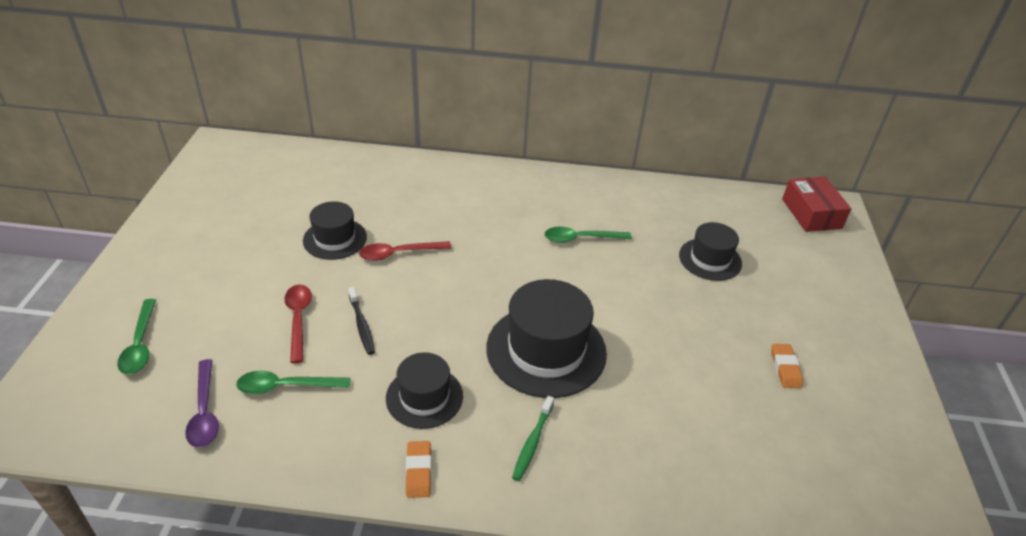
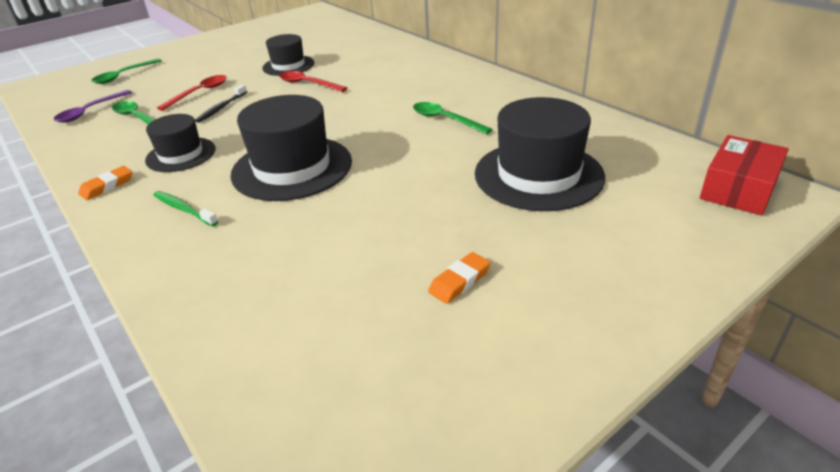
camera: 50 degrees right, 5 degrees down
(532, 442) = (184, 209): green toothbrush -> green toothbrush turned 60 degrees clockwise
(710, 259) = (538, 175): black hat -> black hat, size x1.68

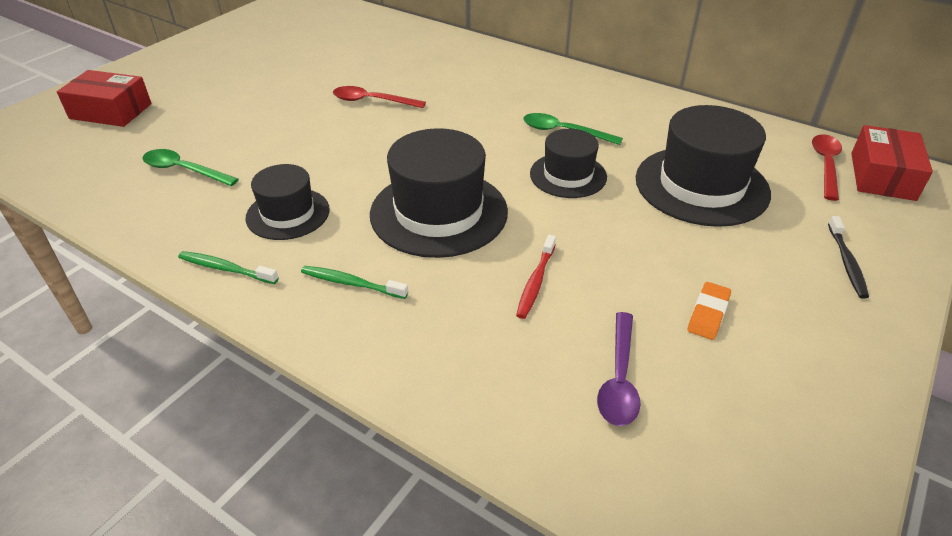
camera: 20 degrees left, 5 degrees up
(90, 111) = (108, 169): purple spoon -> purple spoon (619, 379)
(107, 186) = (226, 269): orange eraser -> green toothbrush
(123, 75) = (111, 111): green spoon -> red box
(199, 93) = (241, 126): red spoon -> red spoon (825, 165)
(221, 108) = (288, 144): black toothbrush -> black toothbrush (846, 262)
(288, 65) = (328, 78): black hat -> black hat (568, 175)
(326, 230) = (536, 282): none -> red toothbrush

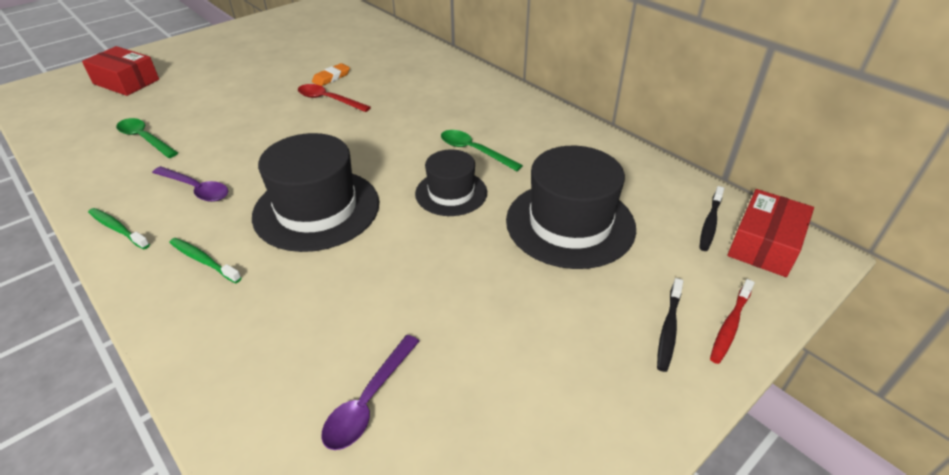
camera: 15 degrees right, 0 degrees up
(288, 214) = (196, 189): black hat -> purple spoon
(536, 282) = (356, 290): red toothbrush -> red toothbrush (730, 326)
(708, 314) = (494, 354): orange eraser -> orange eraser (331, 77)
(825, 165) = (710, 223): red spoon -> black toothbrush

